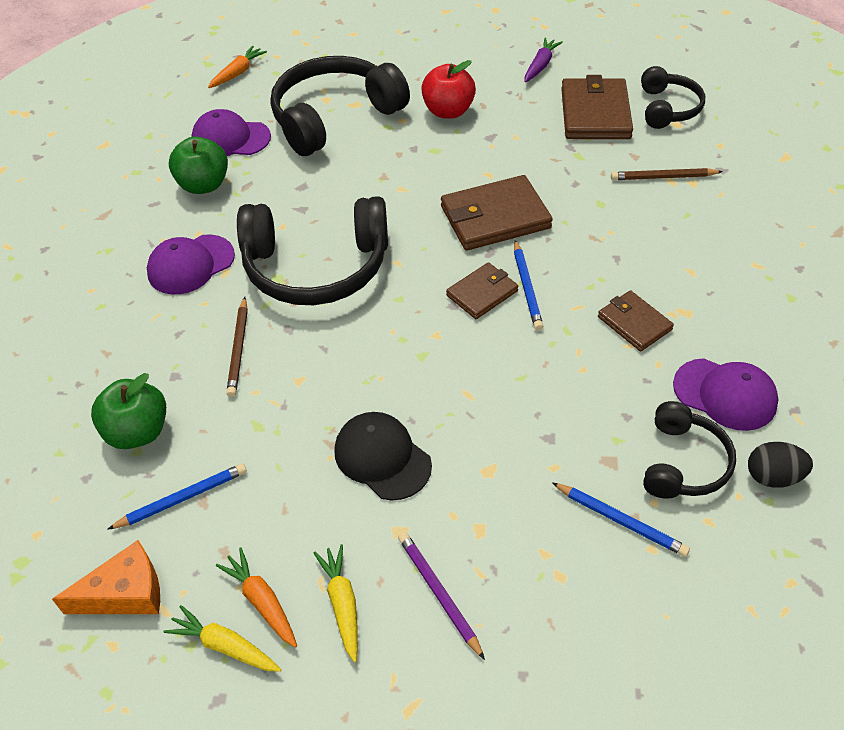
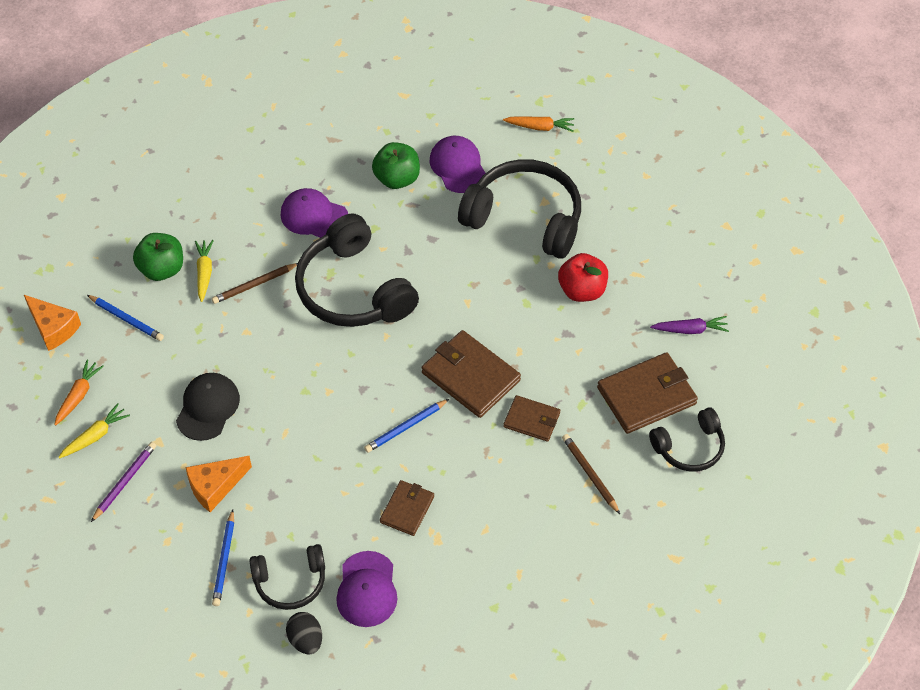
camera: 60 degrees right, 5 degrees up
(225, 646) = (44, 392): yellow carrot -> yellow carrot (204, 273)
(482, 293) = (384, 402): brown wallet -> brown wallet (532, 420)
(505, 491) = (215, 486): none -> orange cheese

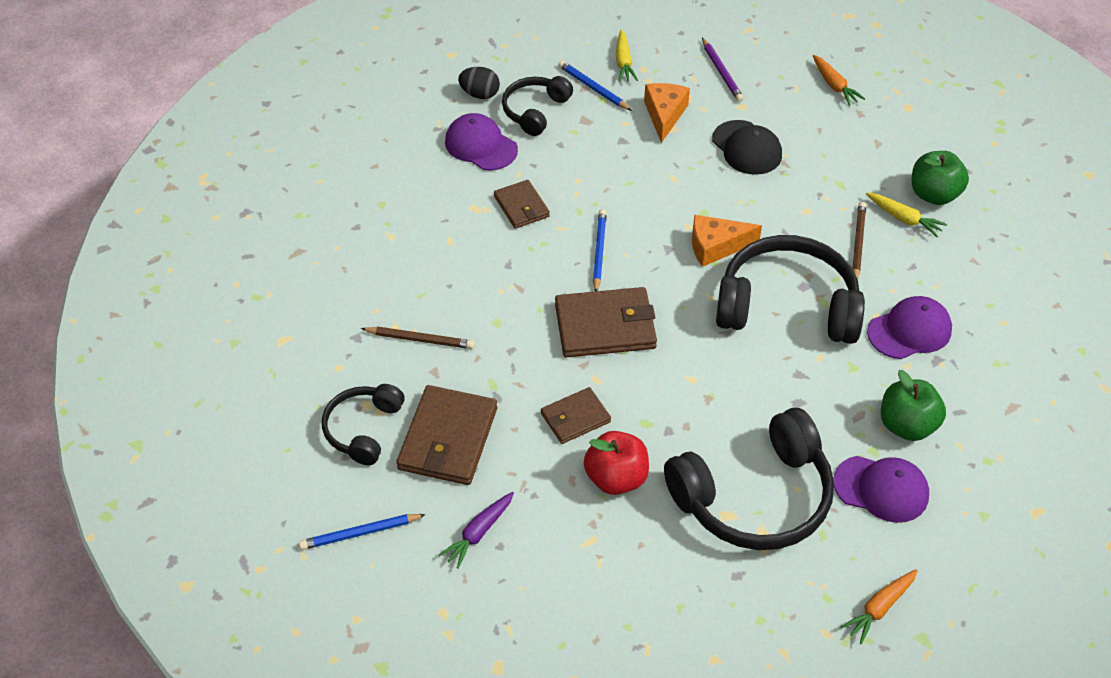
camera: 130 degrees right, 5 degrees down
(53, 328) = (924, 102): orange cheese -> orange cheese (716, 246)
(95, 436) = (783, 77): yellow carrot -> yellow carrot (623, 62)
(126, 319) = (893, 147): blue pencil -> blue pencil (360, 533)
(532, 420) = (515, 338): brown wallet -> brown wallet (575, 418)

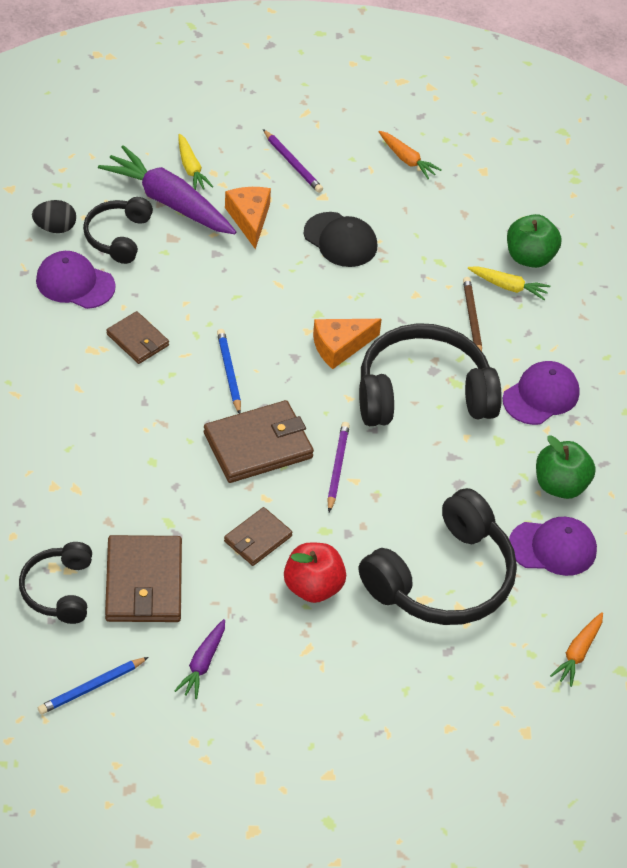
camera: 20 degrees left, 0 degrees up
(420, 339) = (83, 493): brown pencil -> none
(593, 88) = (169, 202): blue pencil -> purple carrot
(678, 363) = (337, 467): none -> purple pencil

